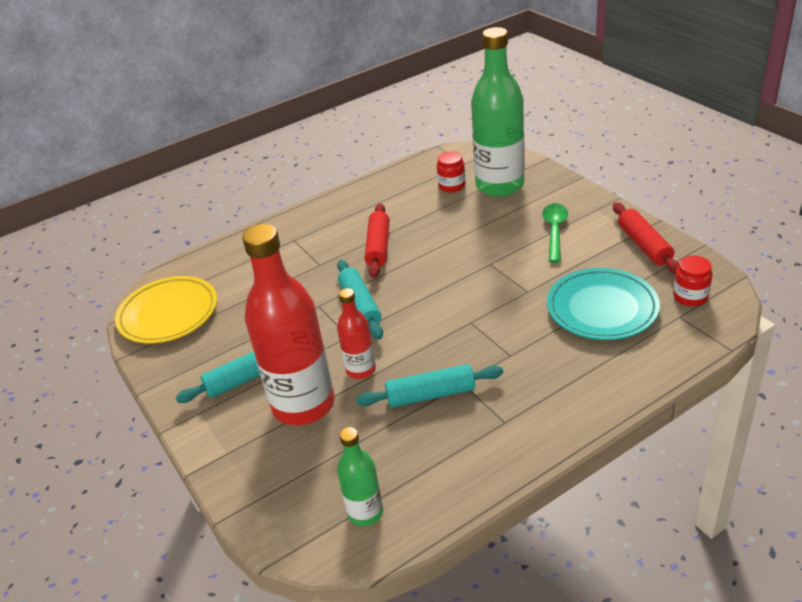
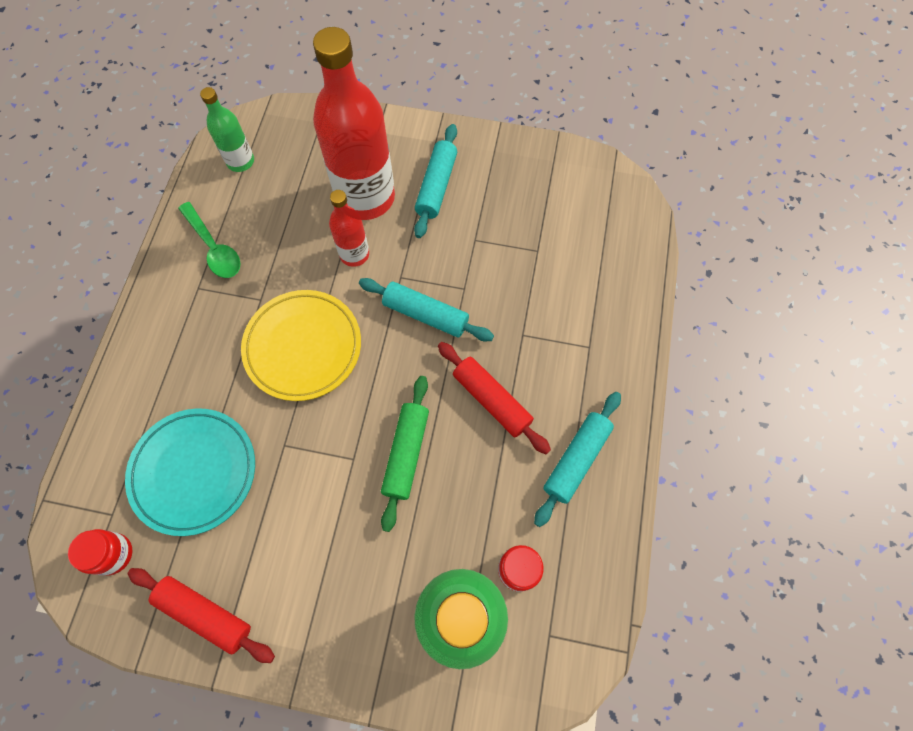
camera: 130 degrees right, 30 degrees up
(168, 314) = (581, 190): yellow plate -> yellow plate (303, 347)
(431, 394) = (276, 271): turquoise rolling pin -> turquoise rolling pin (576, 460)
(456, 250) = (406, 453): none -> green rolling pin
(554, 231) = (323, 566): green spoon -> green spoon (214, 247)

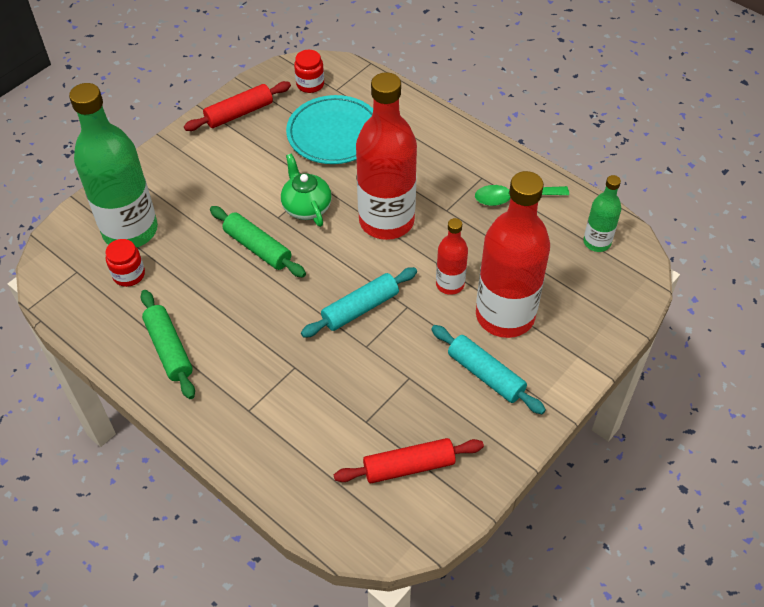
camera: 120 degrees right, 15 degrees down
(303, 347) = (386, 221): yellow plate -> red bottle
(324, 437) = (306, 207): none -> green teapot
(491, 400) = (256, 318): red rolling pin -> red rolling pin (409, 466)
(576, 460) = (169, 349): turquoise rolling pin -> green rolling pin

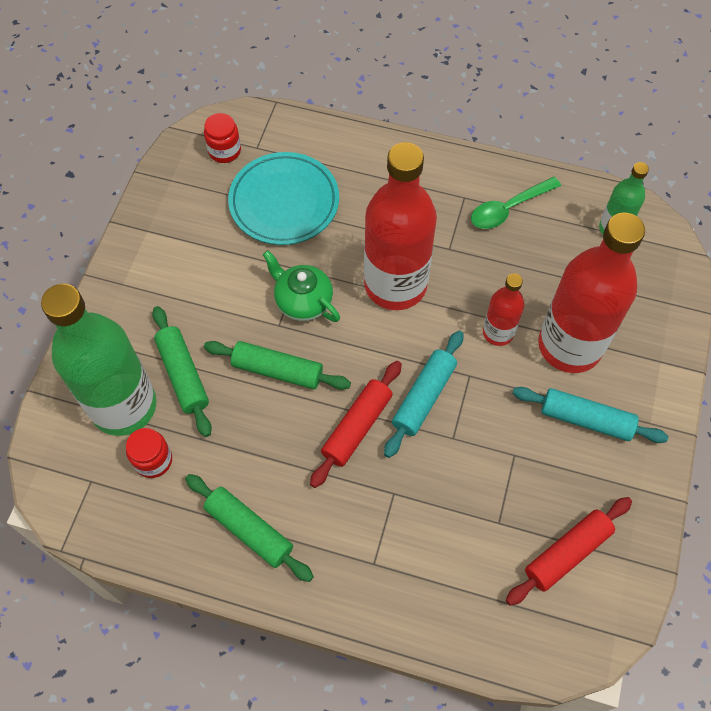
camera: 25 degrees left, 10 degrees up
(186, 225) = (183, 375): none -> green rolling pin
(239, 113) = (165, 215): red rolling pin -> red rolling pin (357, 427)

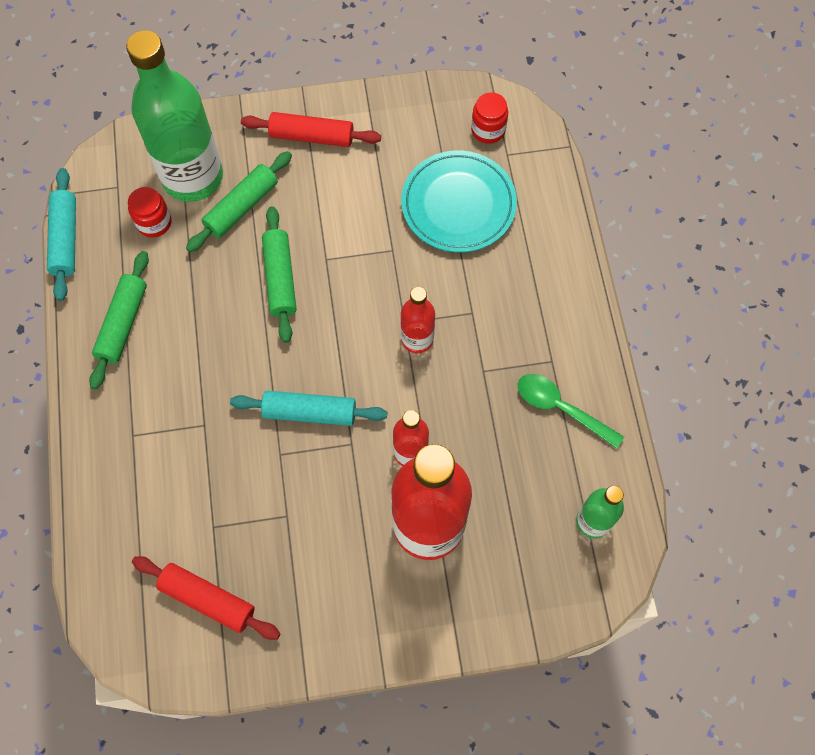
camera: 65 degrees right, 5 degrees up
(303, 301) = (360, 268): green teapot -> none
(357, 427) = (254, 367): red rolling pin -> red rolling pin (312, 136)
(395, 285) = (417, 339): red bottle -> red bottle, size x0.49
(586, 419) = (353, 570): turquoise rolling pin -> turquoise rolling pin (65, 239)

